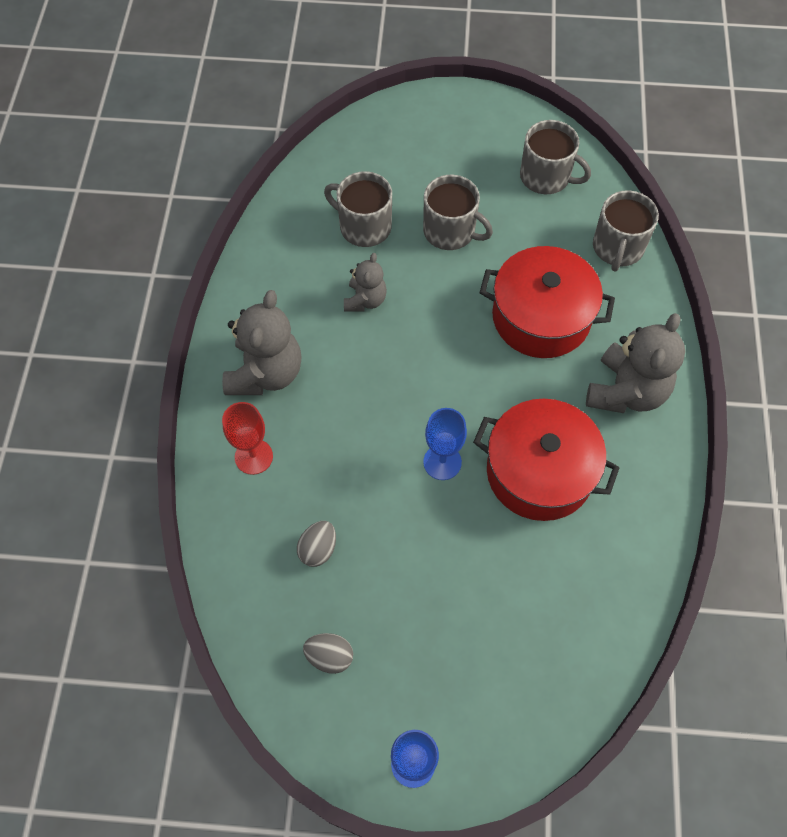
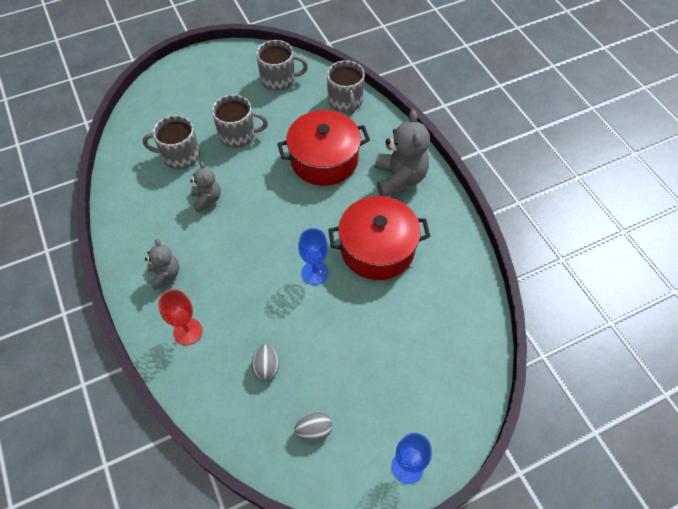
camera: 30 degrees left, 5 degrees down
(265, 373) = (165, 275): grey teddy bear -> grey teddy bear, size x0.57

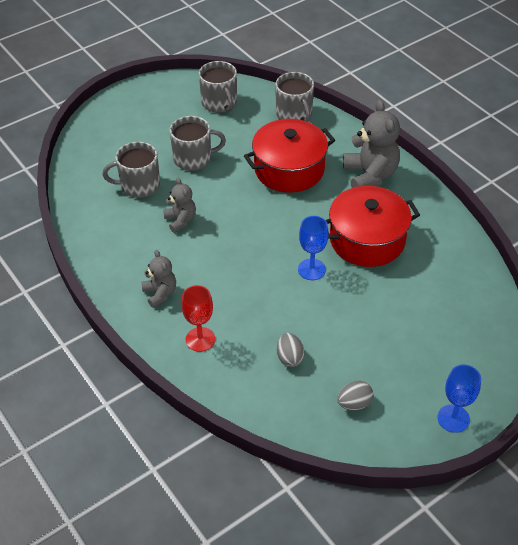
camera: 10 degrees left, 10 degrees down
(279, 80) = (219, 103): grey mug -> grey mug turned 75 degrees clockwise

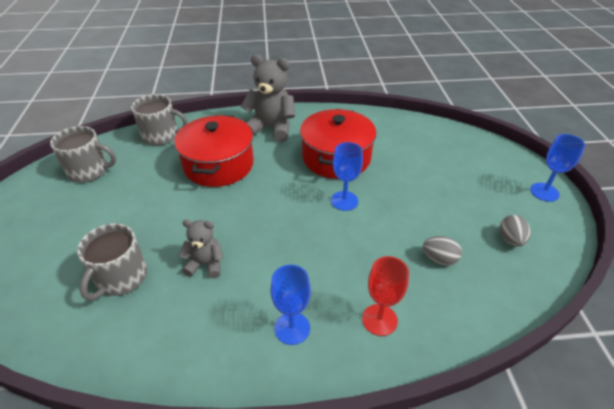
camera: 60 degrees left, 5 degrees down
(160, 293) = (292, 328): grey teddy bear -> blue goblet
(194, 158) = (135, 218): grey mug -> none

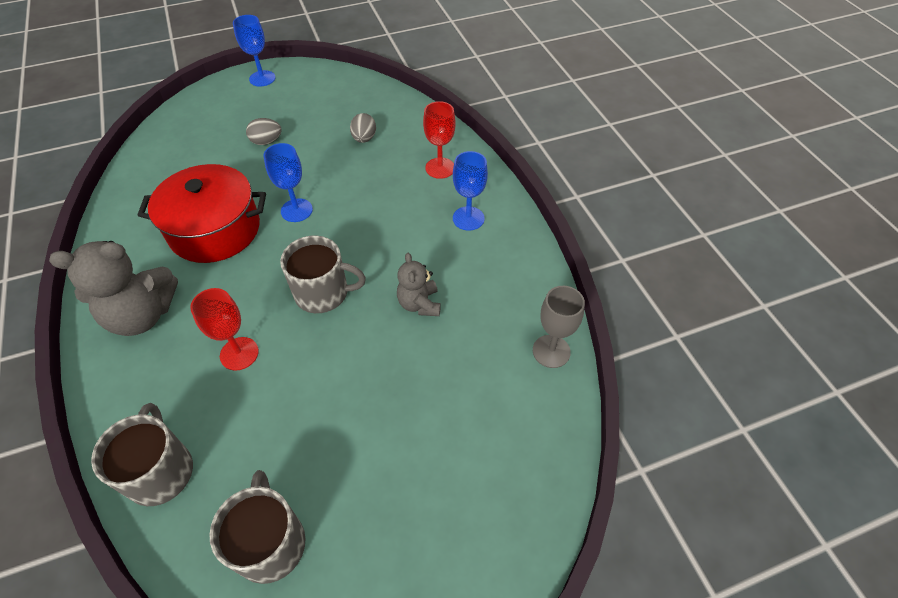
camera: 105 degrees left, 10 degrees up
(97, 354) = (551, 351): none -> grey goblet
(121, 278) = (462, 377): grey mug -> grey mug (323, 293)
(218, 165) = (239, 353): red pot -> red goblet
(271, 128) = (142, 315): grey teddy bear -> grey teddy bear turned 105 degrees counterclockwise
(510, 240) = (330, 99): grey egg -> grey egg (266, 141)

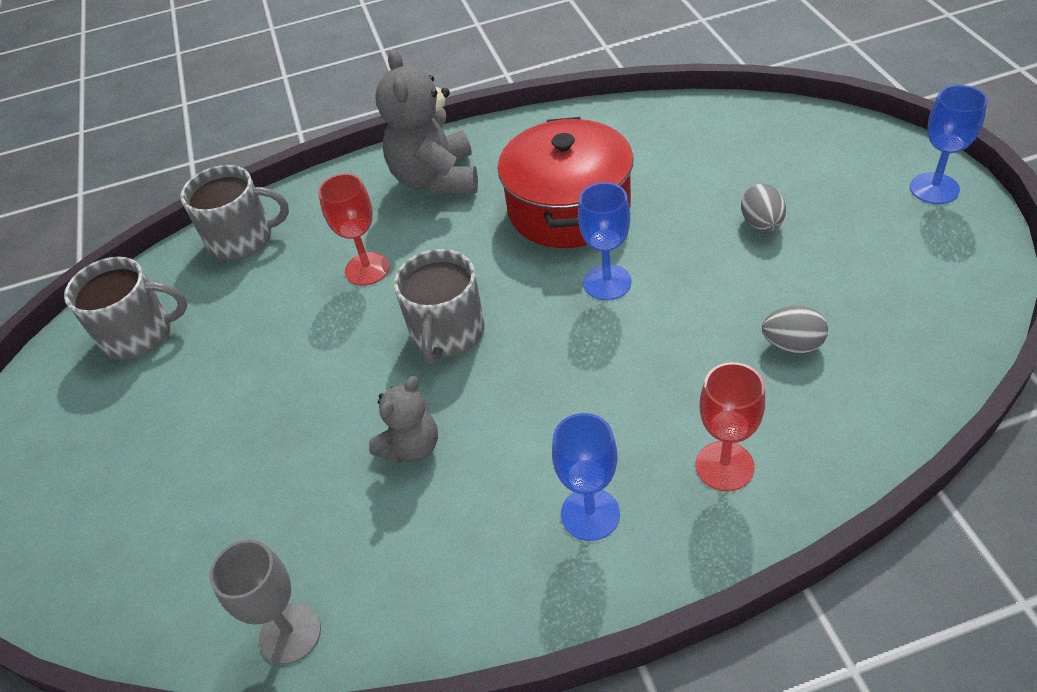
camera: 100 degrees right, 5 degrees down
(419, 304) = (411, 447): grey teddy bear -> grey teddy bear turned 135 degrees clockwise

